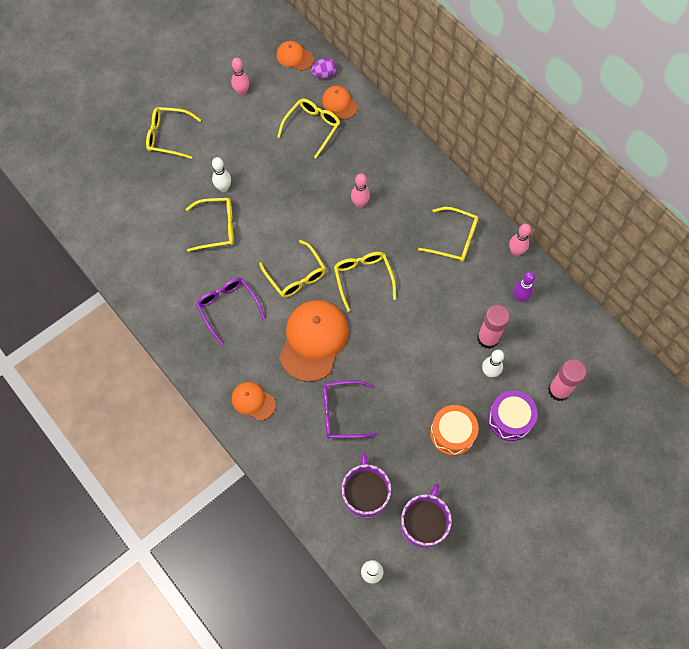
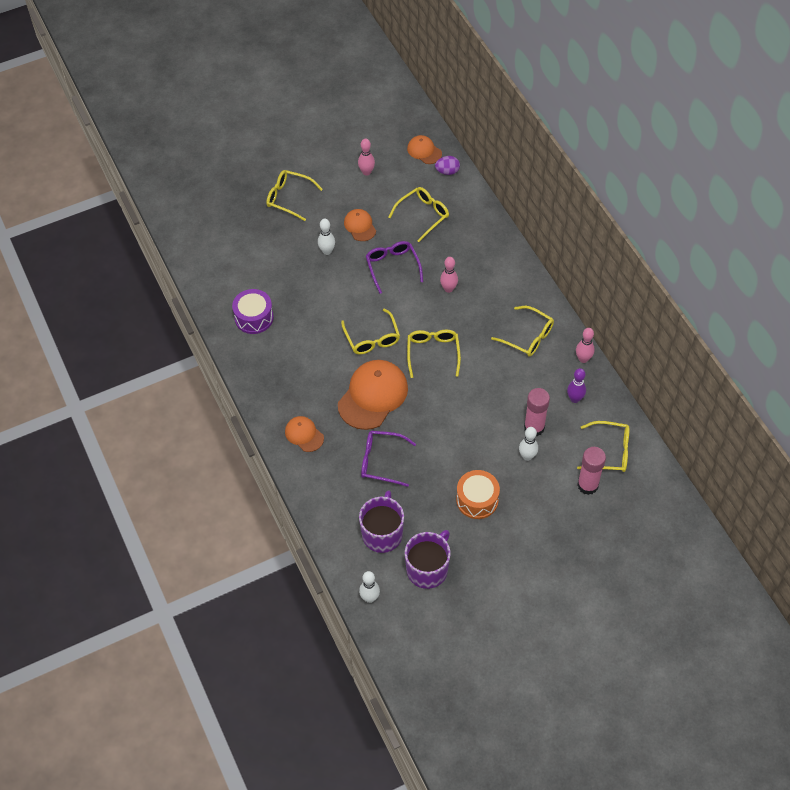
camera: 15 degrees right, 10 degrees down
(217, 227) = (312, 284): yellow glasses -> yellow glasses (609, 452)
(228, 308) = (303, 353): purple glasses -> purple glasses (392, 267)
(339, 103) = (454, 199): orange cap -> orange cap (360, 226)
(510, 419) = (534, 499): purple drum -> purple drum (254, 318)

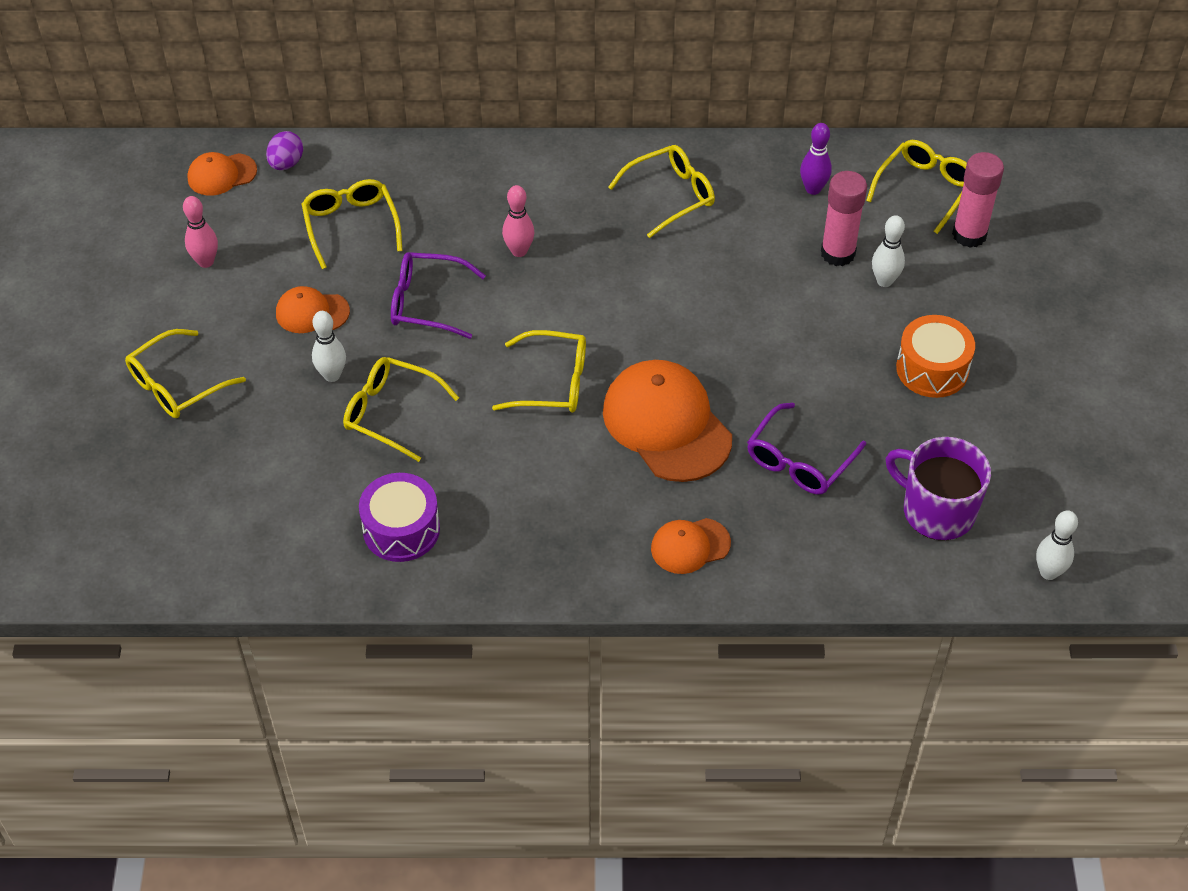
camera: 65 degrees left, 5 degrees down
(428, 569) = (1028, 477): purple mug -> none
(433, 353) = (630, 317): yellow glasses -> yellow glasses (391, 413)
(583, 359) = (748, 152): pink bowling pin -> none

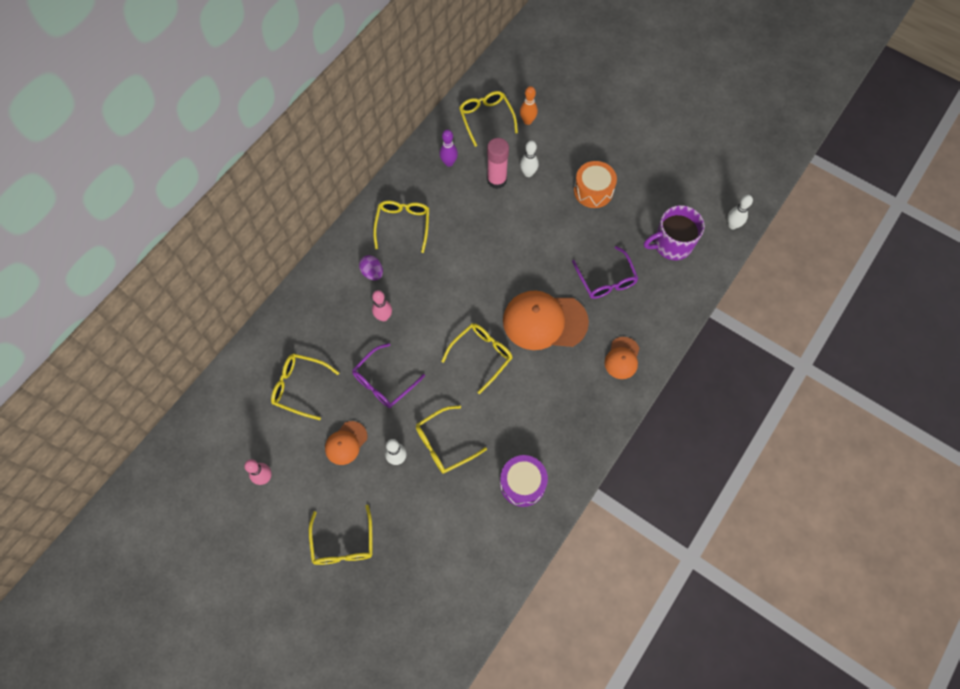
camera: 55 degrees left, 15 degrees up
(221, 174) = (205, 432): orange cap -> none
(286, 163) = (225, 393): purple egg -> purple egg (372, 273)
(969, 235) = (527, 121): pink glue stick -> orange bowling pin

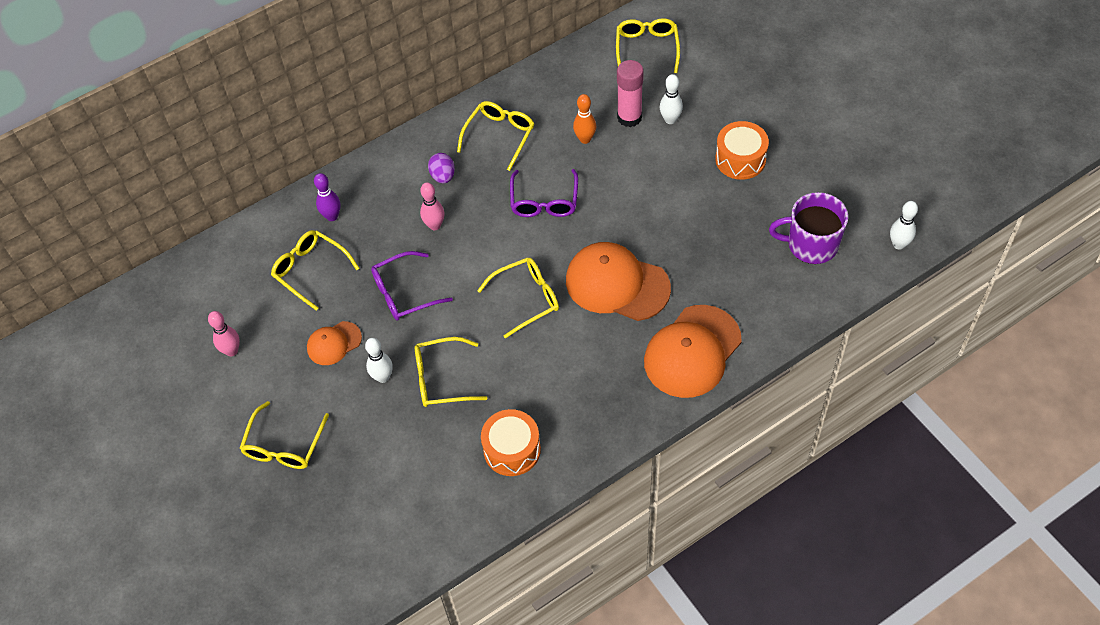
camera: 25 degrees right, 10 degrees down
(449, 162) = (582, 84): purple bowling pin -> purple bowling pin (332, 216)
(522, 483) = (512, 450): purple drum -> orange drum
(527, 121) = (695, 63): orange bowling pin -> orange bowling pin (585, 139)
(606, 280) = (711, 260): purple glasses -> purple glasses (544, 201)
(622, 358) = (692, 351): orange cap -> orange cap, size x1.91

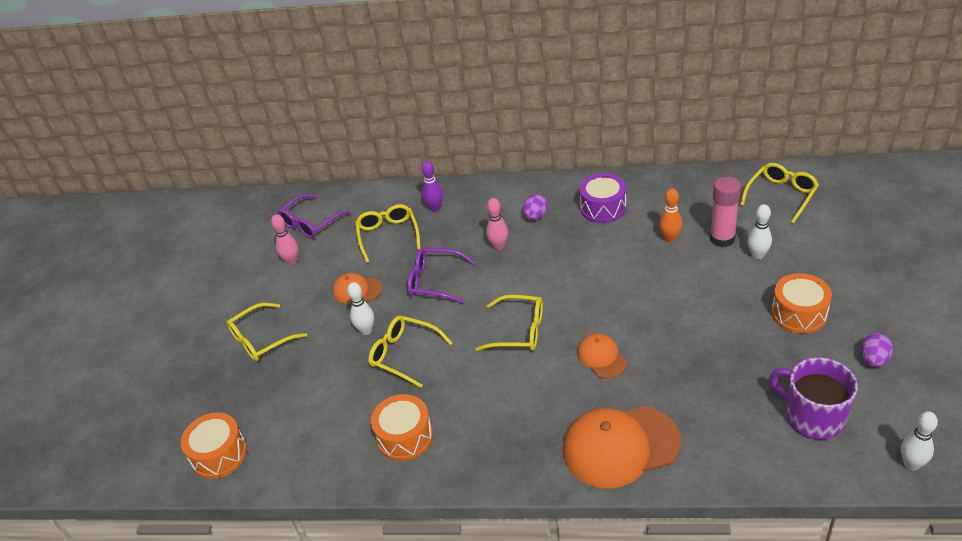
camera: 40 degrees right, 15 degrees down
(355, 569) = (219, 454): none -> orange drum
(499, 136) = (603, 208): yellow glasses -> purple drum
(544, 201) = (596, 268): purple glasses -> purple glasses (310, 223)
(617, 284) = (601, 357): orange cap -> orange cap, size x0.52
(820, 172) = (873, 360): none -> purple egg

